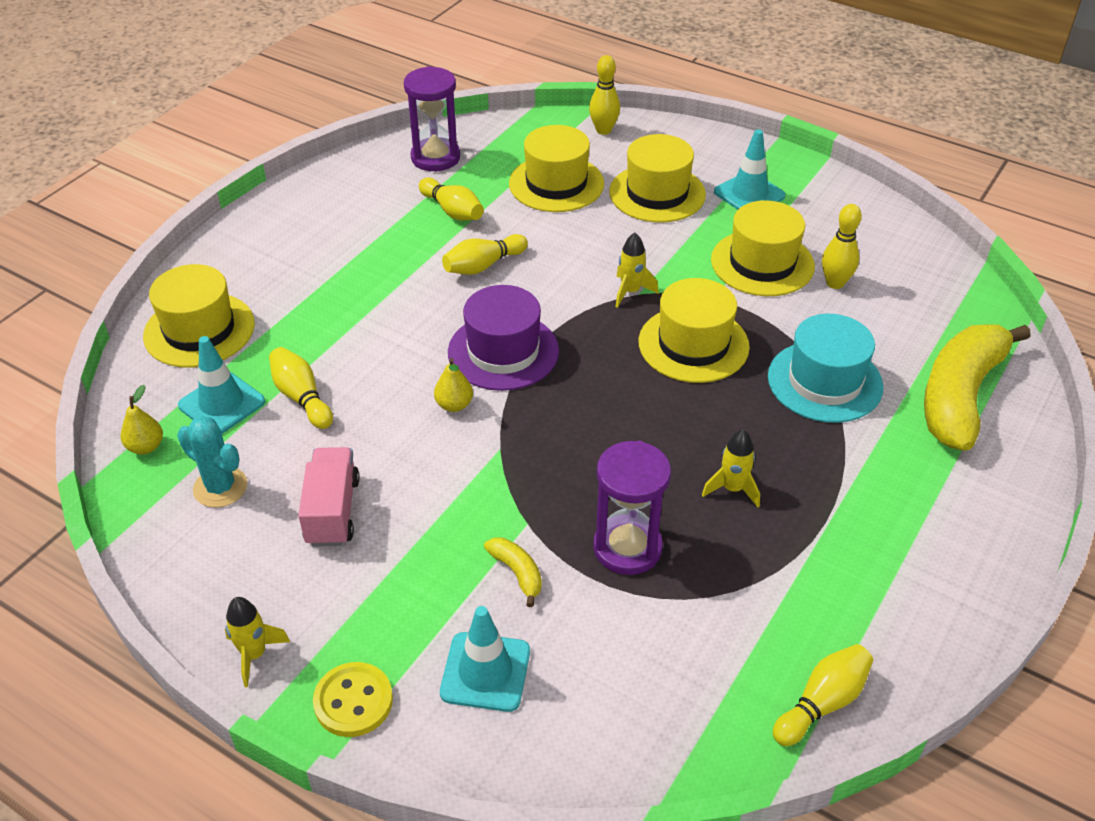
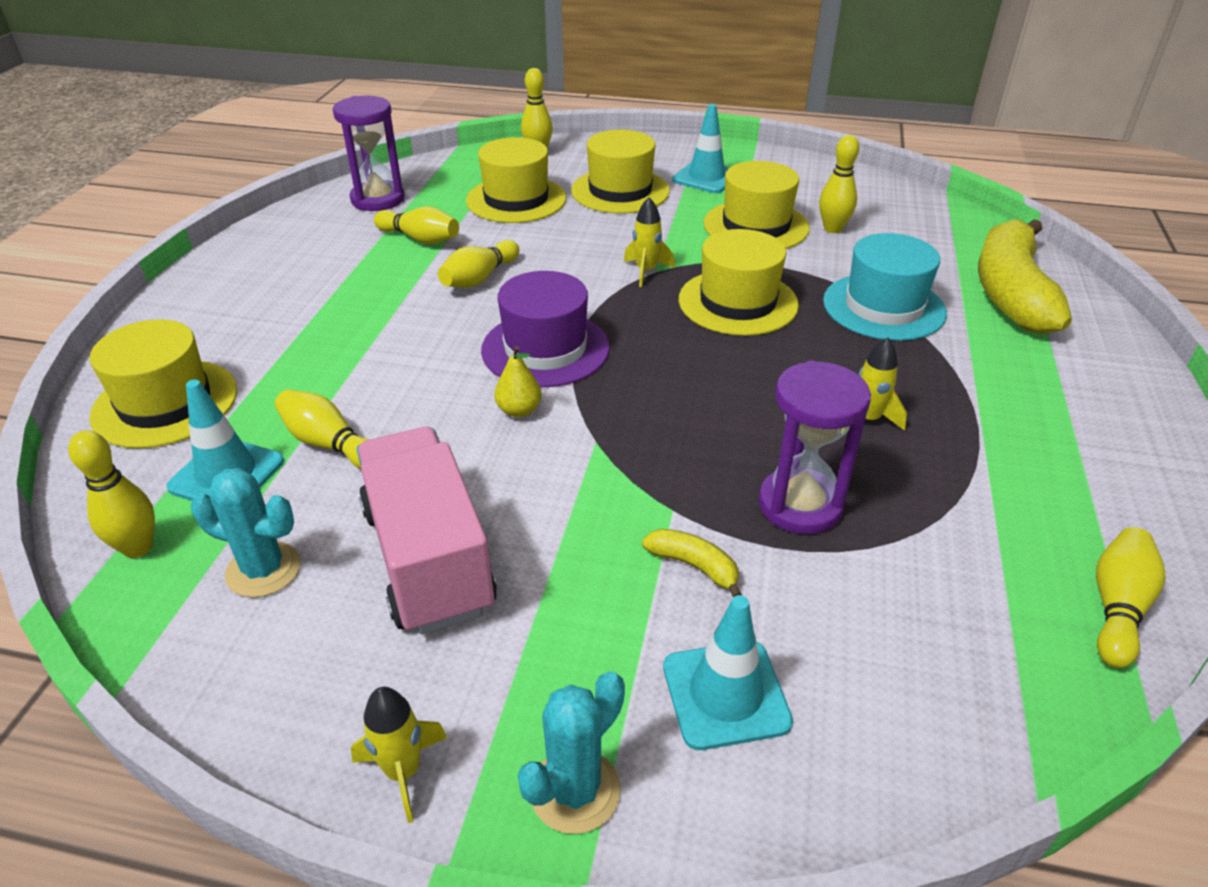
camera: 20 degrees left, 5 degrees down
(146, 447) = (138, 547): yellow pear -> yellow bowling pin
(332, 511) = (428, 558): pink truck -> pink truck, size x1.55
(353, 701) = (575, 790): yellow button -> turquoise cactus

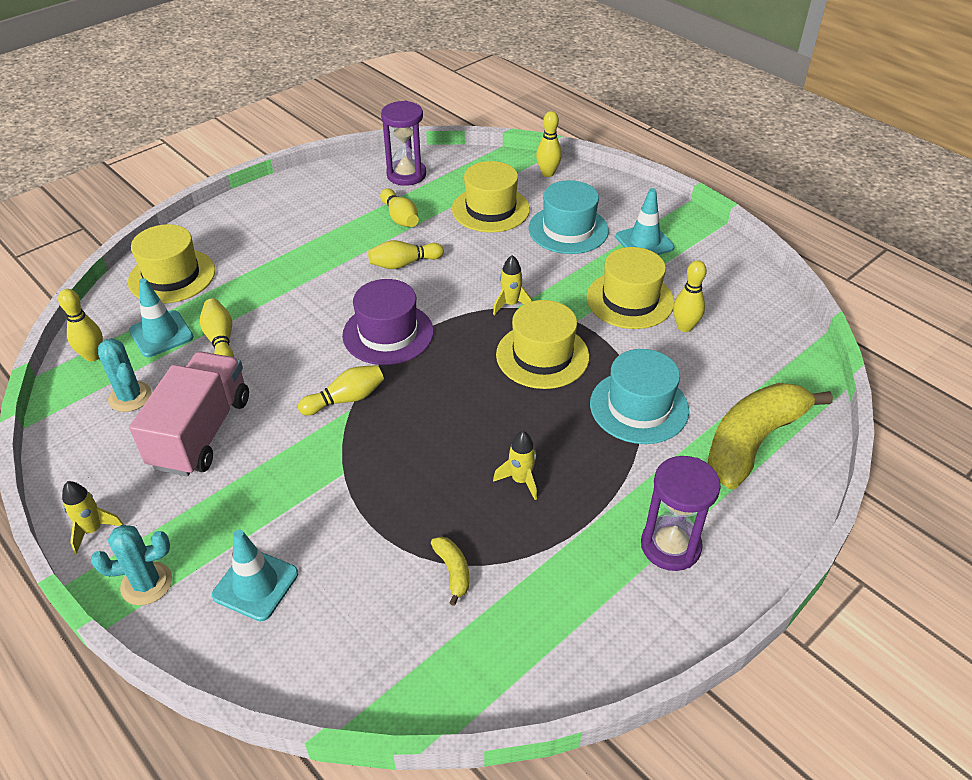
camera: 35 degrees right, 5 degrees up
(519, 410) = (331, 368): yellow pear -> none
(620, 191) = (568, 229): yellow hat -> turquoise hat
(694, 566) = (317, 511): yellow banana -> yellow banana (453, 571)
(800, 505) = (413, 510): purple hourglass -> purple hourglass (670, 546)
(1116, 608) = (514, 677): yellow bowling pin -> yellow bowling pin (346, 399)

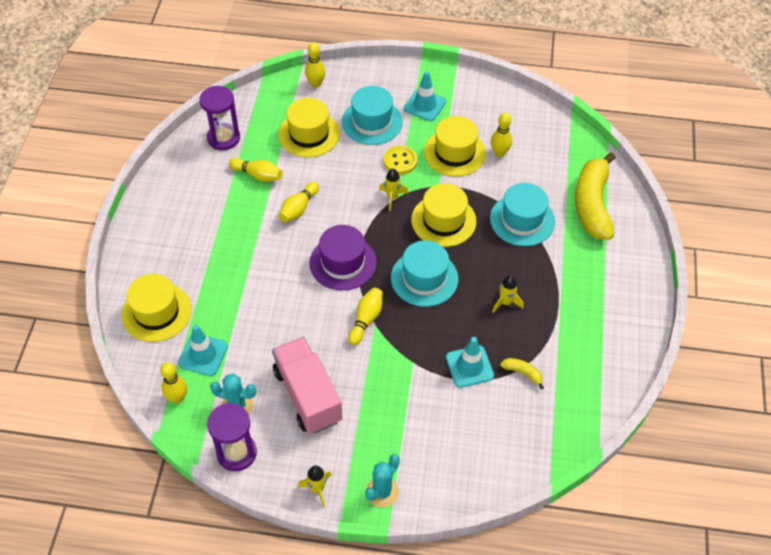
camera: 40 degrees left, 10 degrees up
(220, 340) = (247, 334): yellow bowling pin -> none
(255, 584) = (437, 450): turquoise traffic cone -> turquoise traffic cone (469, 366)
(455, 398) = (424, 278): none -> turquoise hat
(558, 277) = (400, 161): none -> yellow button
(670, 546) = (605, 288): purple hourglass -> purple hourglass (236, 453)

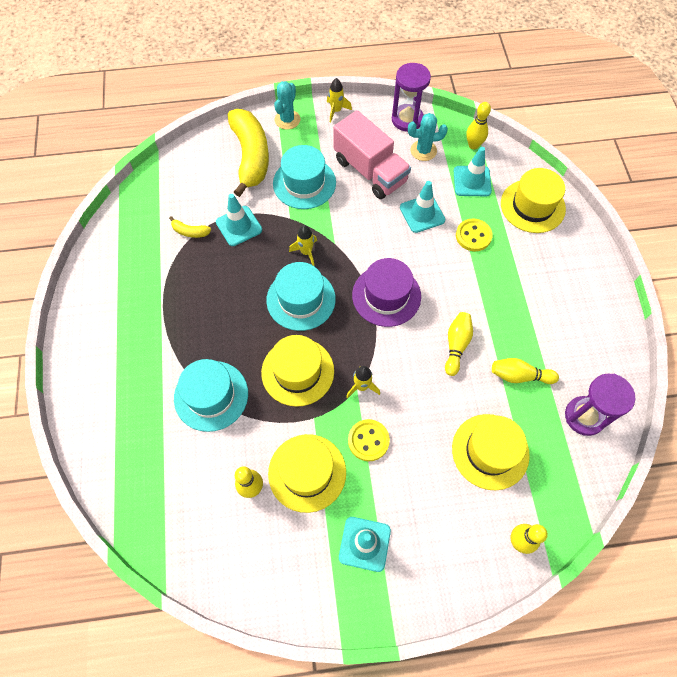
camera: 165 degrees right, 10 degrees up
(233, 297) = (473, 236): none -> yellow button
(273, 332) = (422, 214): none -> turquoise traffic cone
(366, 319) = (344, 245): yellow bowling pin -> none
(372, 122) = (422, 493): turquoise hat -> turquoise hat (304, 183)
(505, 302) = (215, 294): yellow rocket -> yellow rocket (306, 252)
(592, 204) = (131, 439): yellow banana -> yellow banana (251, 156)

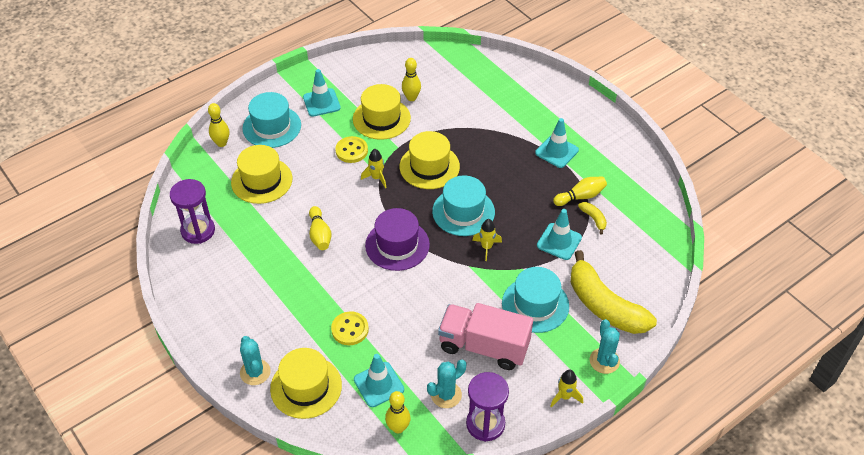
camera: 150 degrees right, 15 degrees down
(190, 232) = (593, 219): yellow banana -> yellow banana turned 75 degrees clockwise
(211, 395) = (478, 128): turquoise hat -> turquoise hat (272, 127)
(422, 214) = (408, 328): turquoise traffic cone -> turquoise traffic cone (556, 151)
(519, 376) = (259, 236): yellow bowling pin -> yellow bowling pin (580, 196)
(572, 237) = (255, 372): none -> turquoise cactus

